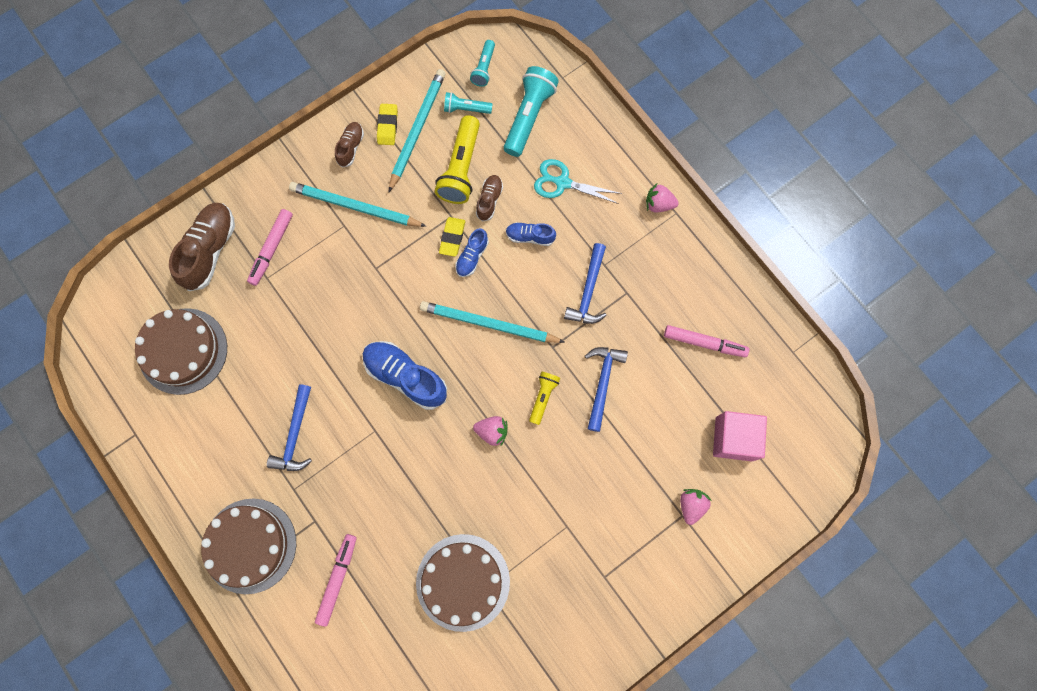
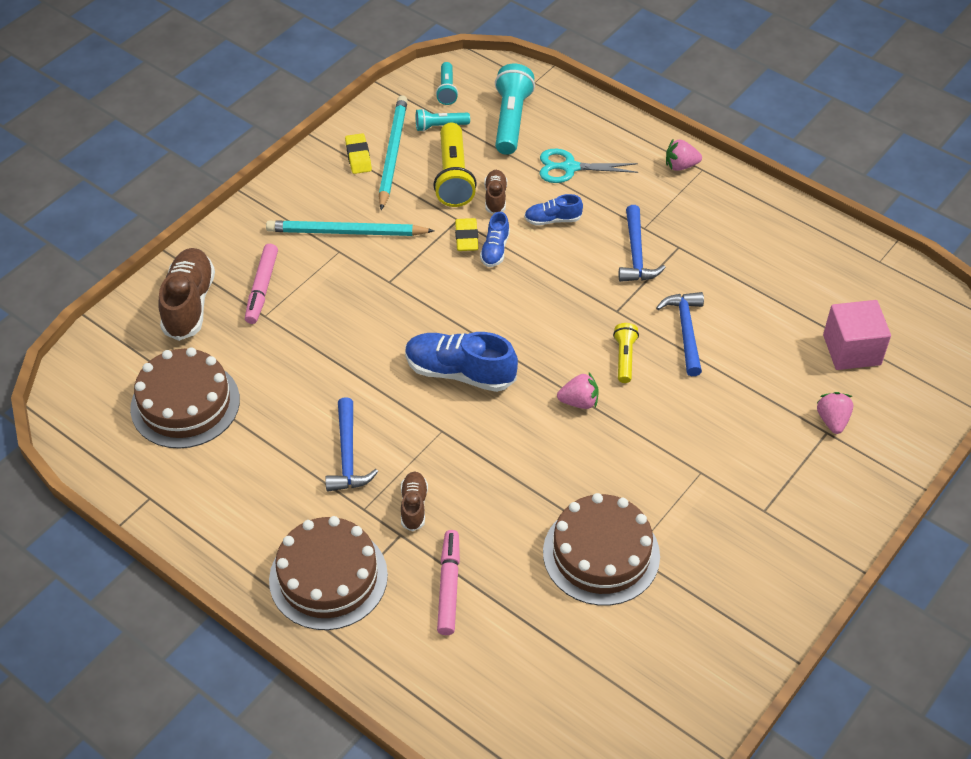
camera: 15 degrees left, 25 degrees down
(351, 147) = (323, 182): brown shoe -> brown shoe (414, 506)
(489, 324) = (537, 305): turquoise pencil -> none
(704, 343) = (781, 273): pink marker -> none

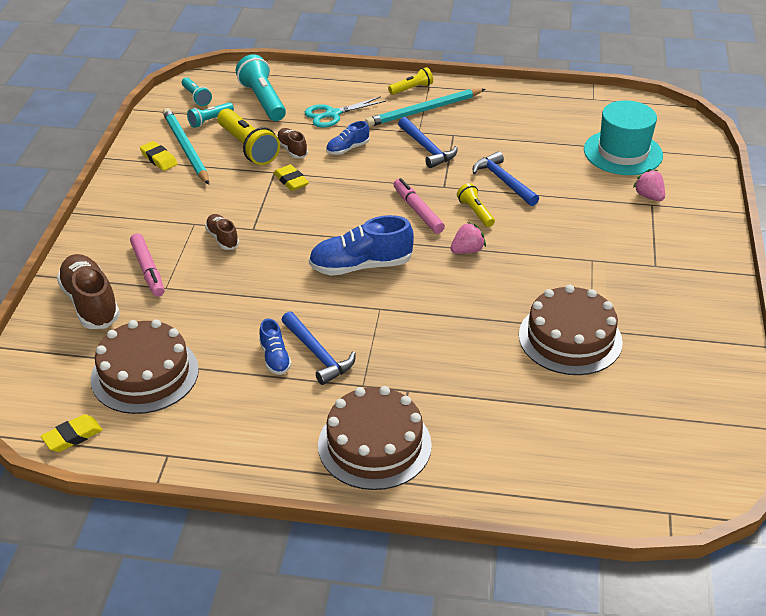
camera: 30 degrees left, 10 degrees down
(87, 440) = (73, 436): none -> yellow eraser
(346, 232) = (190, 209): turquoise pencil -> turquoise pencil (424, 110)
(414, 506) = (401, 366): brown shoe -> brown shoe (222, 238)
(449, 586) = (477, 408): pink marker -> pink marker (418, 211)
(495, 250) = (320, 181): blue shoe -> blue shoe (275, 358)
(680, 166) = (412, 89): pink strawberry -> yellow flashlight
(851, 350) = (623, 153): pink cube -> turquoise hat

